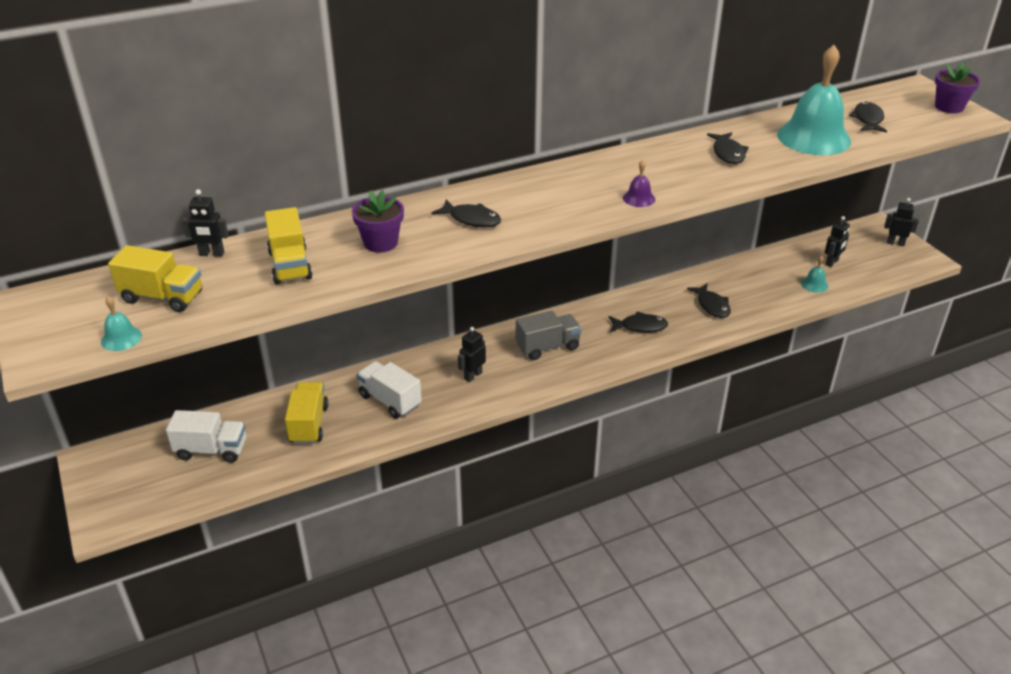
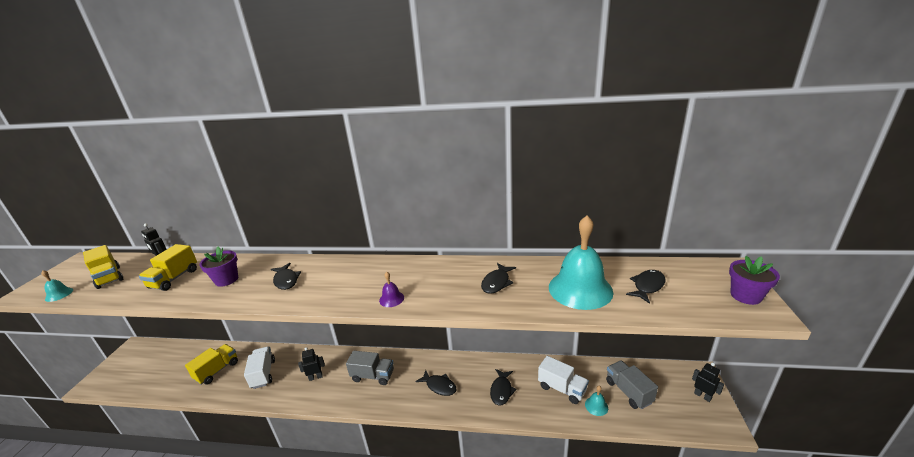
camera: 35 degrees right, 10 degrees down
(211, 450) = (169, 365): white truck -> white truck (562, 388)
(832, 262) = (628, 392): black robot -> grey truck

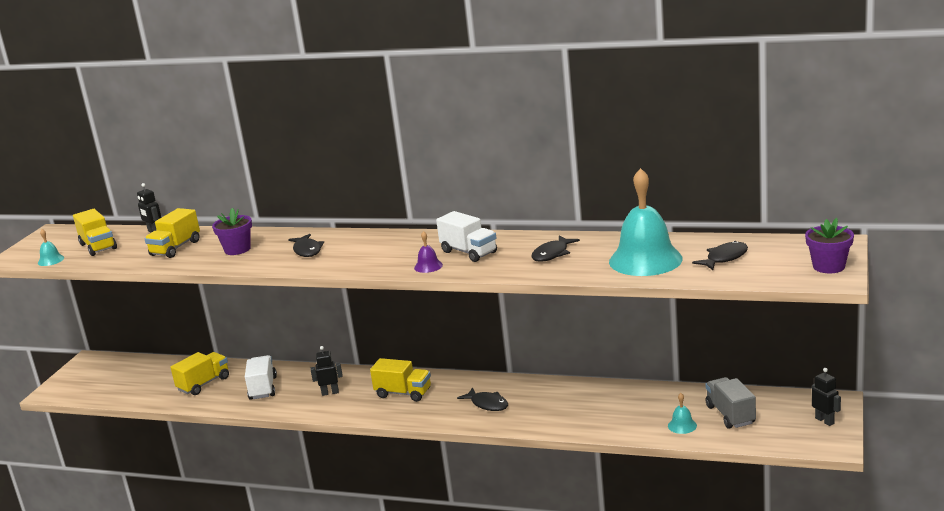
camera: 10 degrees right, 5 degrees down
(373, 376) = (403, 393): grey truck -> yellow truck
(501, 390) = (566, 410): black fish -> none
(562, 388) = (645, 410): white truck -> white truck (469, 252)

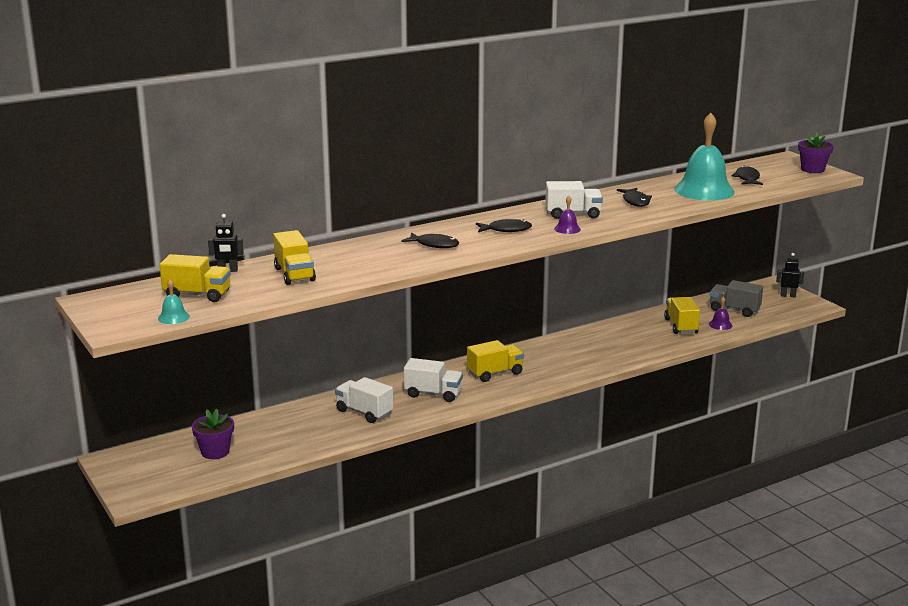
camera: 50 degrees left, 0 degrees up
(204, 384) = (296, 430): yellow truck -> yellow truck (681, 326)
(237, 249) = (364, 260): purple flower pot -> purple flower pot (215, 452)
(330, 393) = (433, 394): black robot -> white truck
(487, 404) = (573, 357): black fish -> black fish (506, 230)
(682, 425) = (720, 325): turquoise bell -> purple bell

